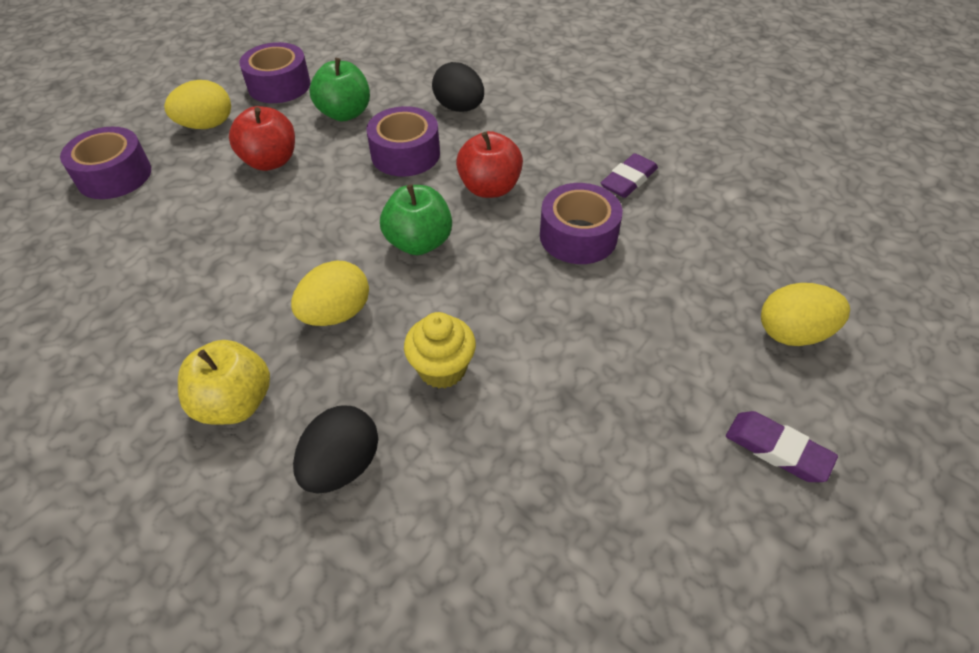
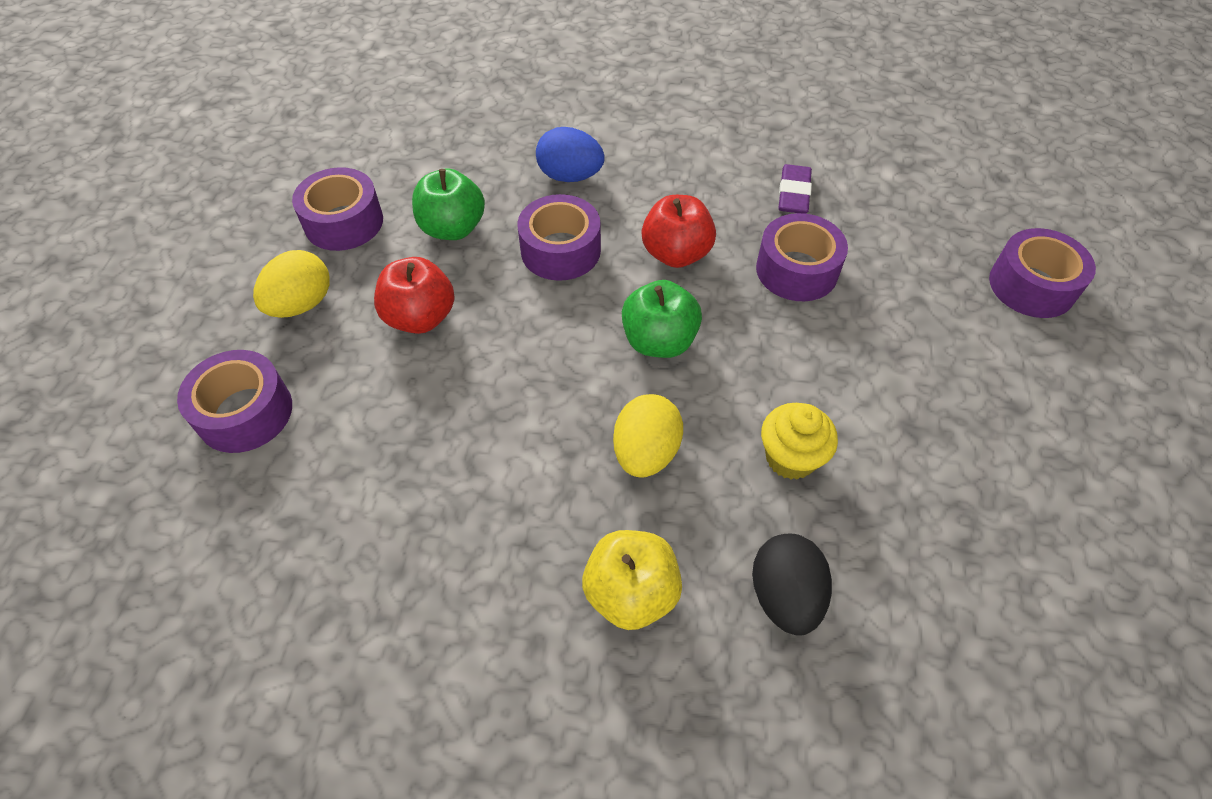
camera: 30 degrees left, 5 degrees up
(459, 108) = (570, 176): black egg -> blue egg
(777, 450) = (1096, 393): purple eraser -> none
(793, 333) = (1031, 286): yellow egg -> purple tape

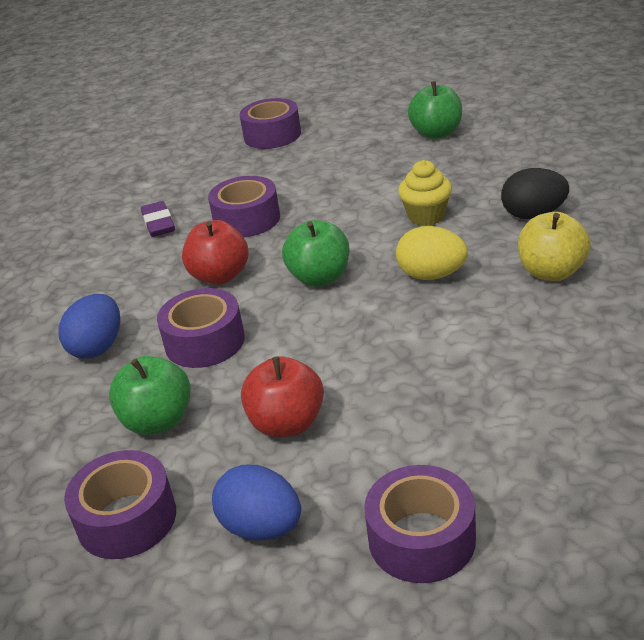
camera: 85 degrees left, 20 degrees down
(301, 304) = (262, 527): yellow egg -> blue egg
(793, 194) = (158, 223): purple eraser -> purple eraser turned 60 degrees clockwise
(1056, 493) = (436, 133): none -> green apple

